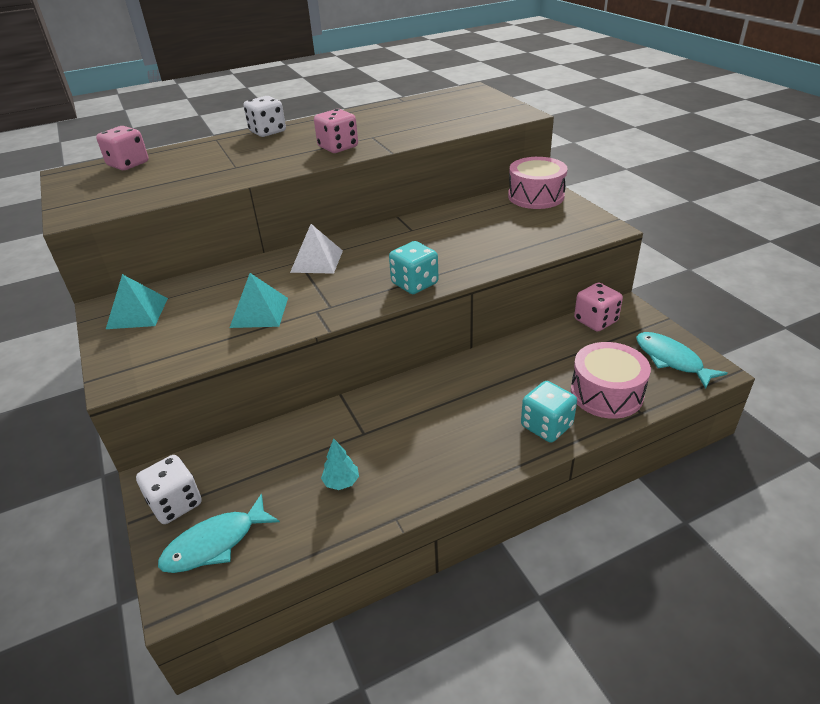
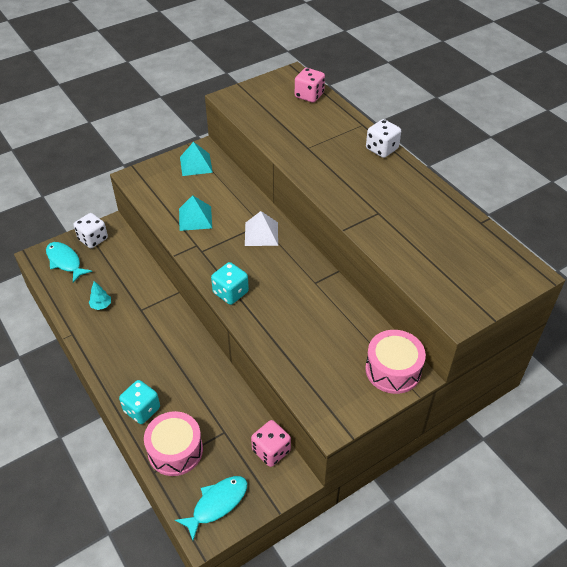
camera: 80 degrees right, 10 degrees up
(338, 147) = (351, 196): pink dice -> none

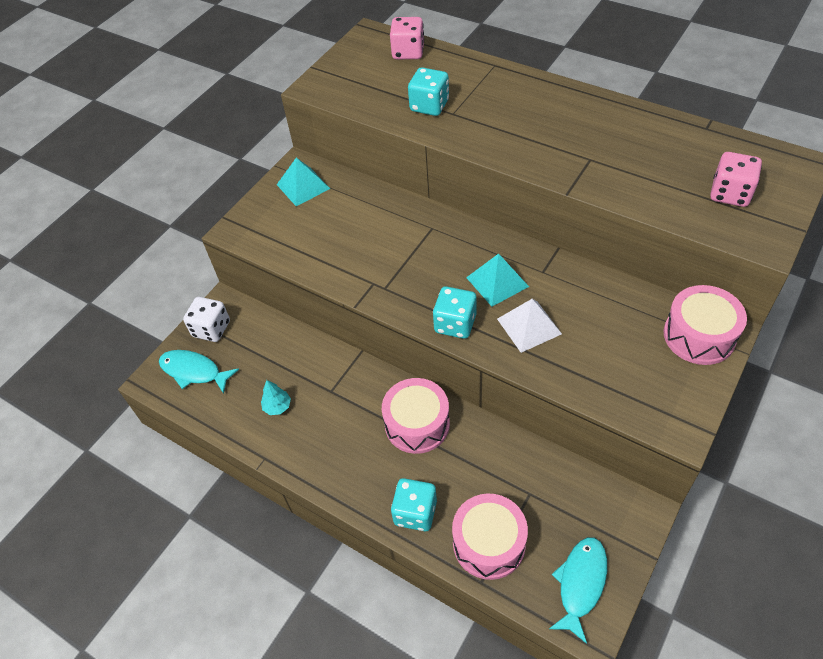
camera: 20 degrees left, 5 degrees up
(181, 354) = (417, 424): none -> pink drum
(195, 218) = (348, 251): turquoise pyramid -> turquoise pyramid (497, 282)
(261, 234) = (440, 239): white pyramid -> white pyramid (529, 326)
(271, 451) = (597, 490): pink dice -> pink dice (730, 194)
(295, 137) = (429, 106): none -> turquoise dice
(382, 149) = (537, 85): white dice -> none

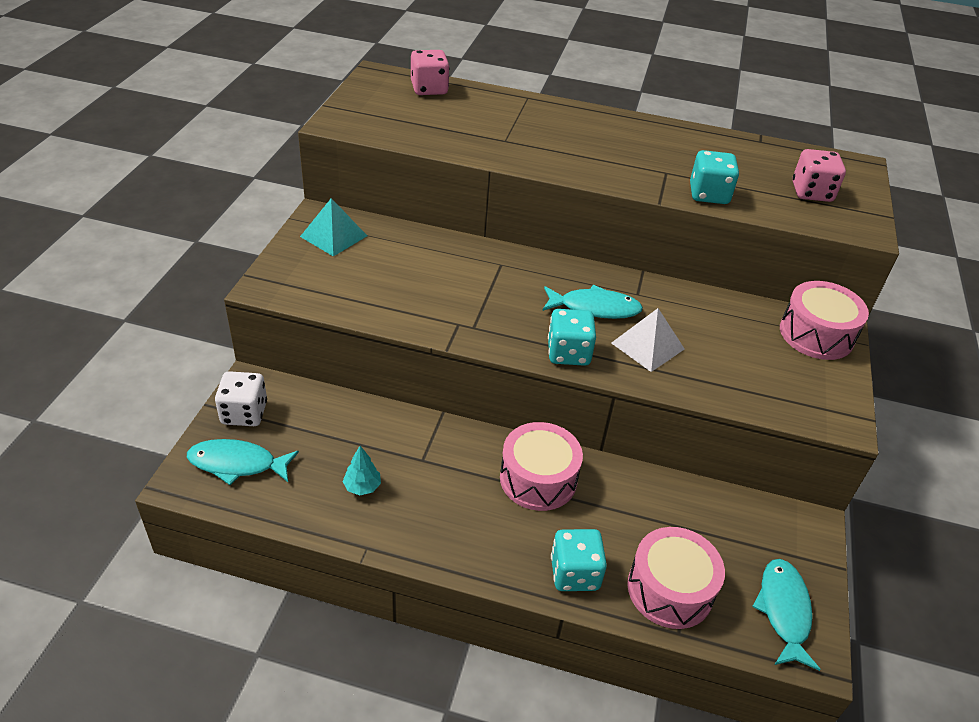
camera: 25 degrees left, 10 degrees down
(429, 106) = (476, 135): turquoise dice -> turquoise dice (708, 194)
(497, 282) = (595, 308): turquoise pyramid -> turquoise fish

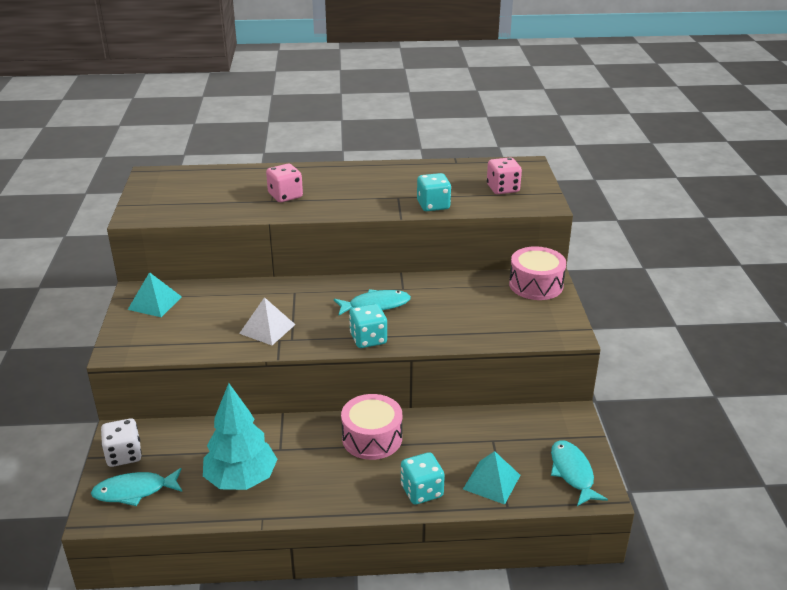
camera: 15 degrees left, 10 degrees down
(362, 487) = (241, 479): turquoise tree -> turquoise tree, size x2.44
(429, 89) = (196, 176): pink dice -> pink dice (285, 196)
(647, 346) = (423, 320): white pyramid -> white pyramid (267, 329)
(670, 589) = (492, 482): pink drum -> turquoise pyramid

